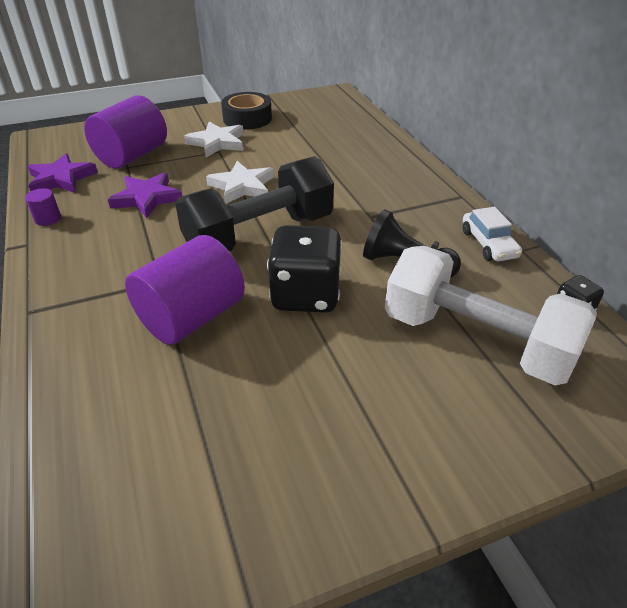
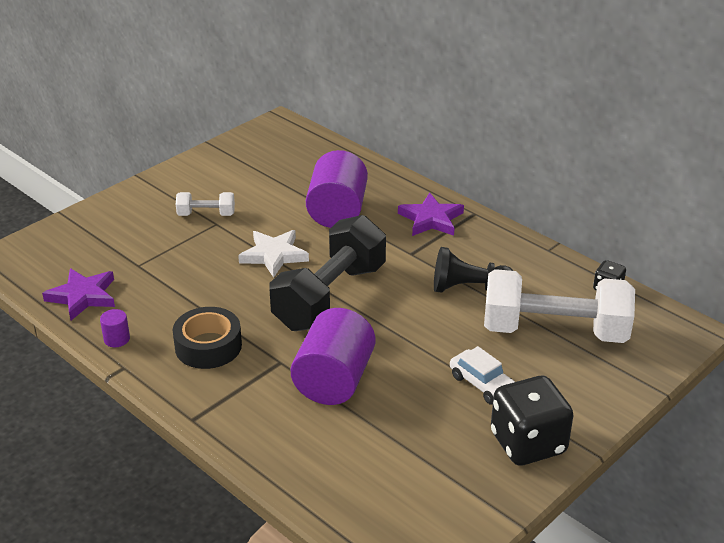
camera: 25 degrees left, 5 degrees down
(132, 156) = (131, 252): purple cylinder -> purple cylinder (337, 211)
(147, 198) = (193, 292): purple star -> purple star (431, 219)
(217, 143) = (206, 214): white star -> white dumbbell
(247, 119) = (212, 178): black tape -> black tape (208, 346)
(306, 295) = (409, 336): black dice -> black dice (528, 443)
(488, 244) = (521, 252): white car -> white car (483, 384)

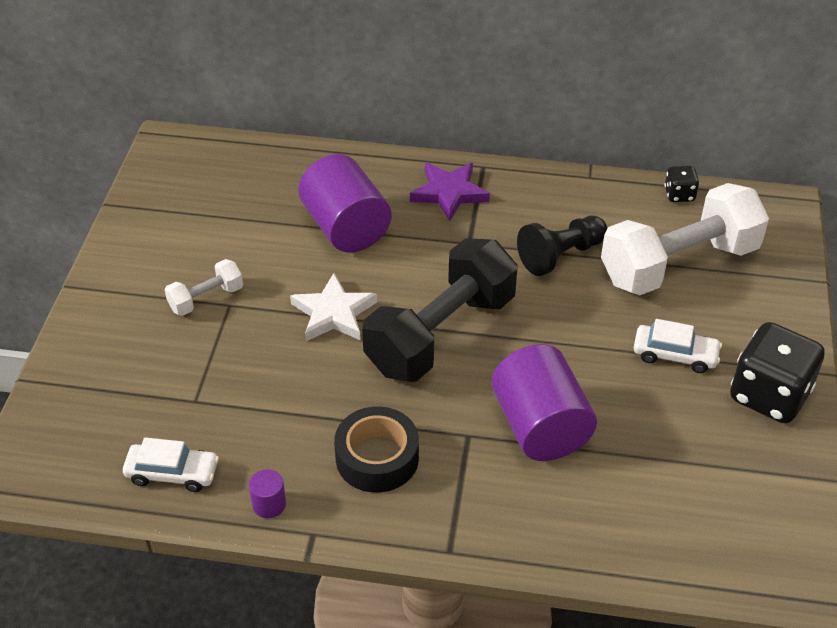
camera: 35 degrees left, 10 degrees up
(83, 296) = (172, 473): purple star -> white car
(329, 297) = (440, 333): black dumbbell -> black dumbbell turned 45 degrees clockwise

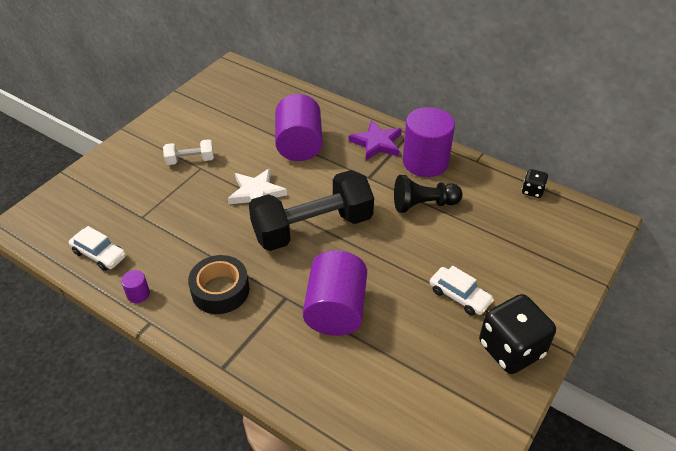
camera: 25 degrees right, 0 degrees up
(527, 199) = (425, 162): none -> purple cylinder
(679, 264) = (502, 236): white dumbbell -> none

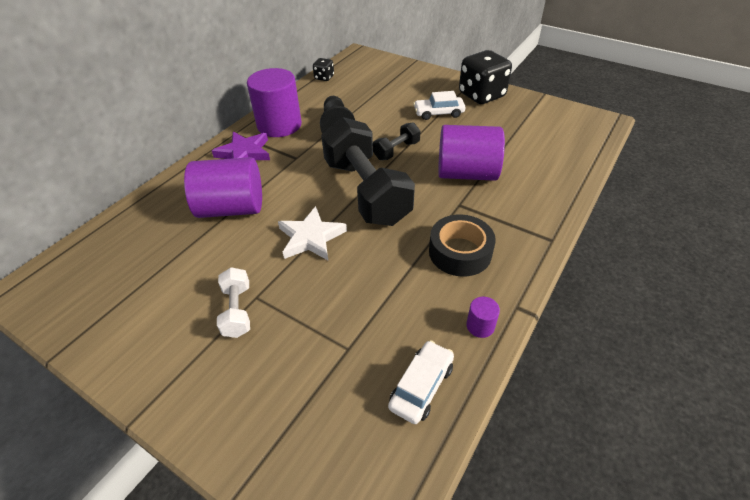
camera: 90 degrees left, 0 degrees up
(379, 252) = (396, 150): none -> black dumbbell
(459, 296) = (438, 113): white car -> white car turned 135 degrees counterclockwise

